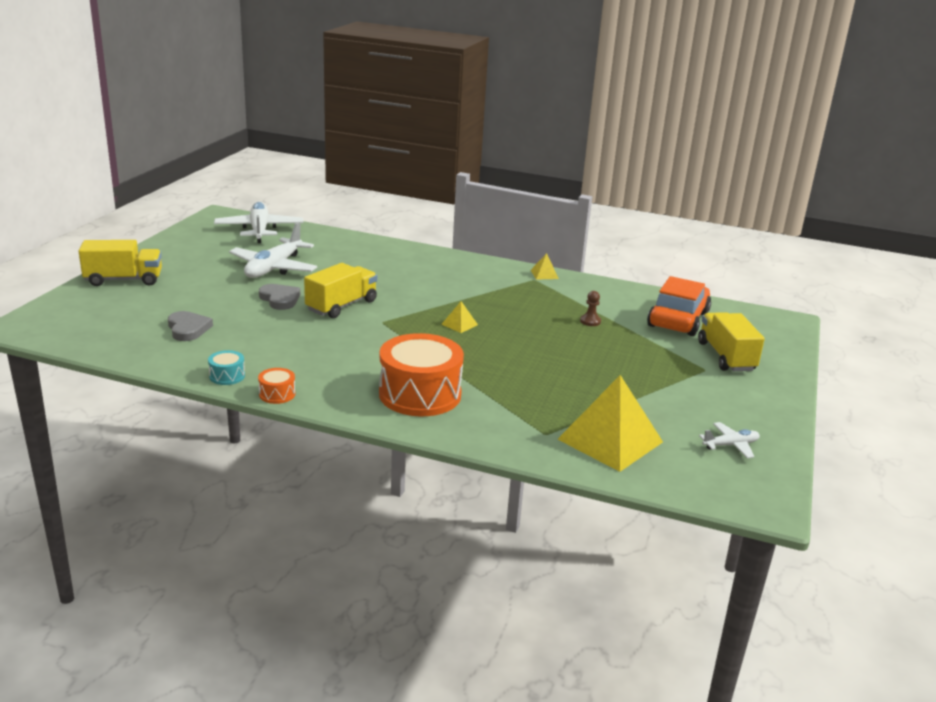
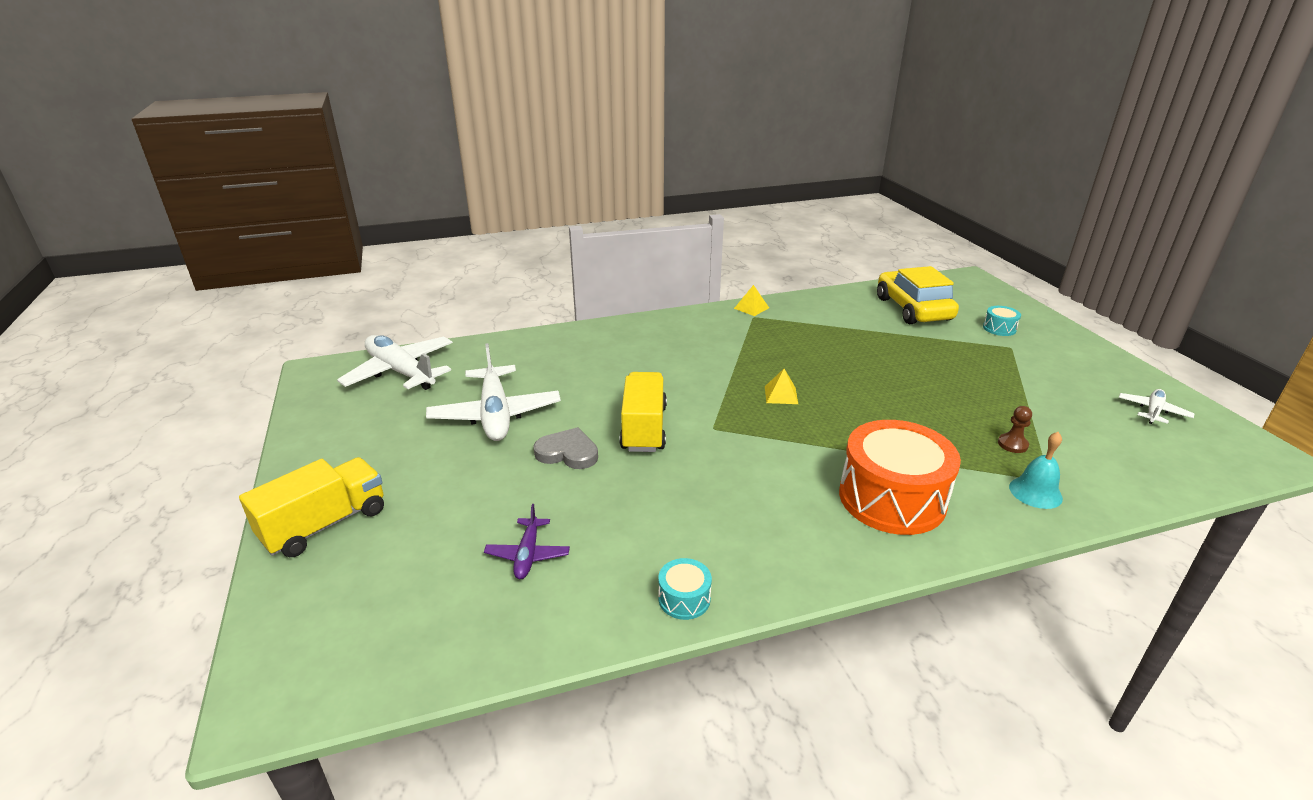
camera: 35 degrees left, 5 degrees up
(188, 329) = (528, 555): grey heart -> purple plane
(277, 394) = (776, 589): orange drum -> none
(521, 434) = (1035, 492): none -> turquoise bell
(590, 321) = (865, 340): brown pawn -> brown pawn (1012, 444)
(610, 440) = (1093, 456): yellow pyramid -> none
(678, 319) = (913, 309): orange car -> yellow car
(726, 356) = (999, 328): yellow truck -> turquoise drum

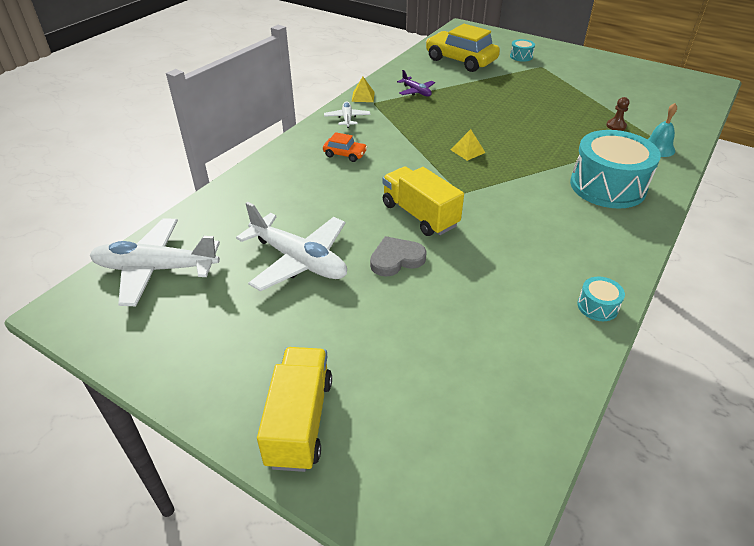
camera: 40 degrees left, 10 degrees up
(528, 555) = (477, 341): purple plane -> purple plane (416, 91)
(658, 350) = (345, 154): none -> orange car
(892, 498) = (607, 186): orange drum -> turquoise drum
(1153, 411) = (645, 79): white plane -> white plane (347, 118)

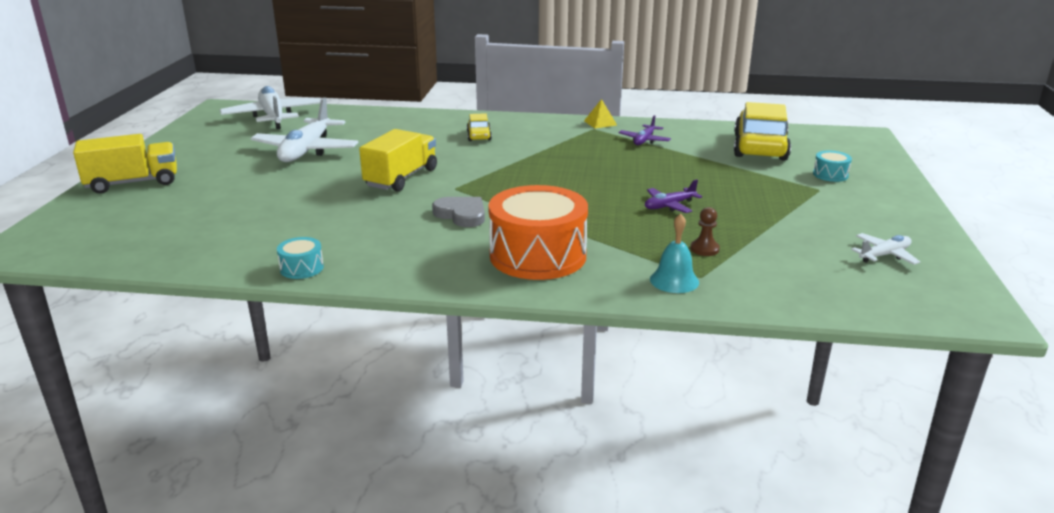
camera: 65 degrees right, 15 degrees down
(345, 154) = (479, 136): orange car -> yellow car
(347, 118) = (546, 125): white plane -> white plane (884, 255)
(396, 259) = (328, 180): grey heart -> grey heart (461, 214)
(468, 151) = (540, 180): yellow pyramid -> none
(544, 117) = (669, 206): none -> purple plane
(607, 186) = (538, 256): turquoise drum -> orange drum

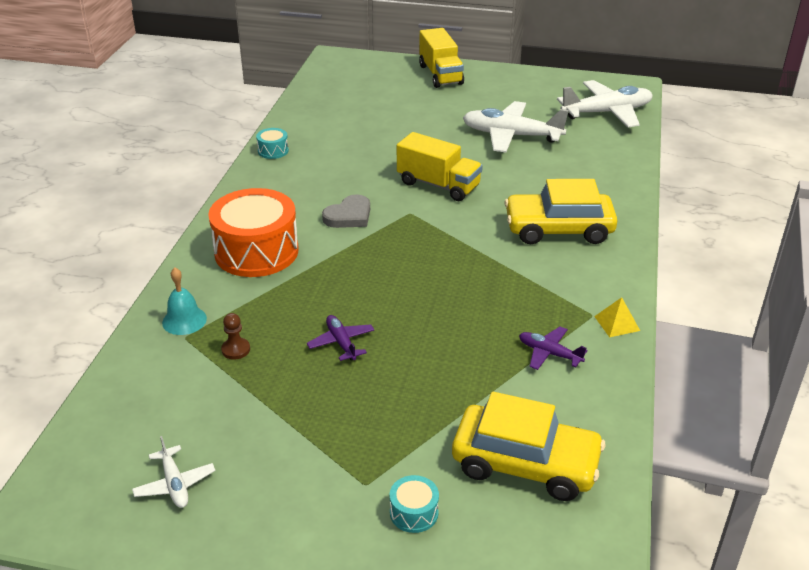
camera: 95 degrees right, 10 degrees up
(479, 136) = (558, 229): yellow car -> yellow car, size x2.15

